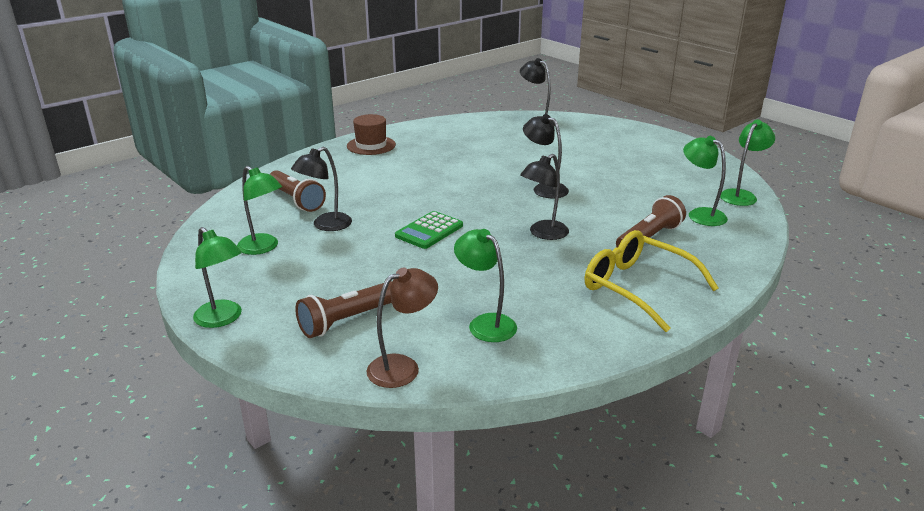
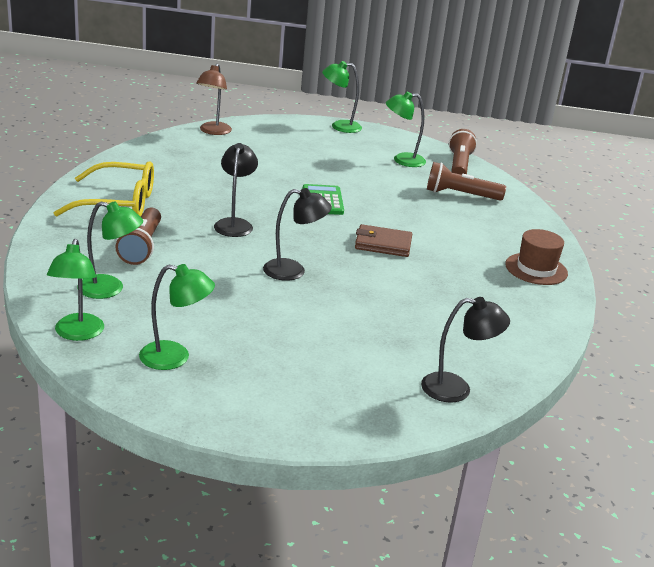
camera: 135 degrees right, 0 degrees up
(325, 225) = (398, 183): black lamp -> none
(347, 320) = (276, 141): brown flashlight -> brown flashlight (459, 165)
(445, 185) = (383, 244): none -> brown wallet
(485, 323) = (197, 158): green lamp -> green lamp (175, 357)

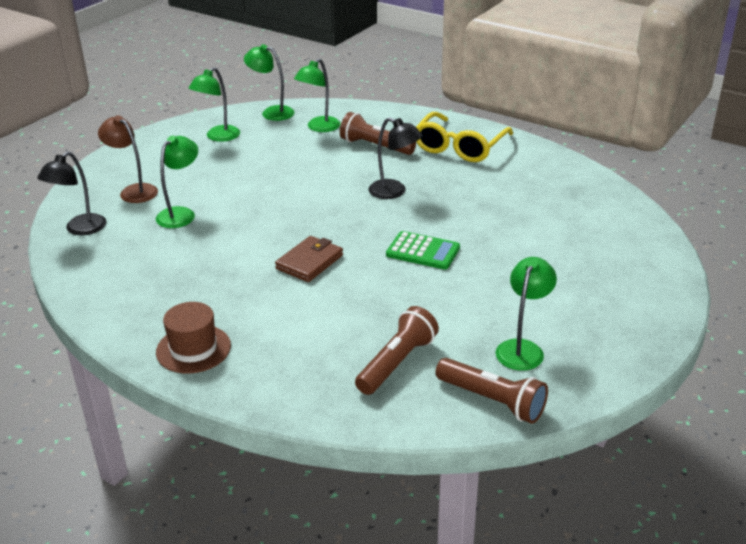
camera: 120 degrees right, 5 degrees up
(213, 131) = (634, 222): brown lamp -> brown lamp (133, 191)
(293, 271) = (293, 202): black lamp -> none
(339, 126) = (656, 327): green lamp -> green lamp (181, 214)

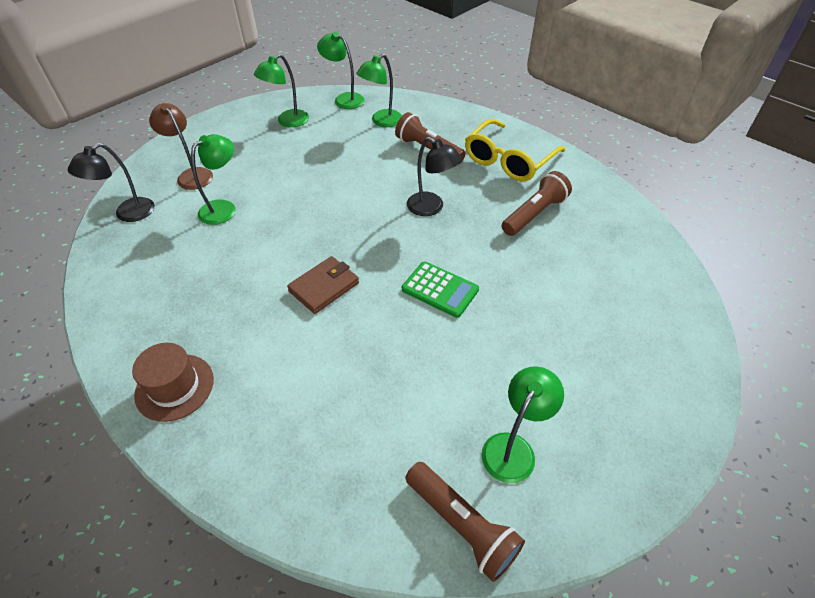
camera: 10 degrees right, 15 degrees up
(397, 363) = (372, 445): brown flashlight -> brown flashlight (534, 214)

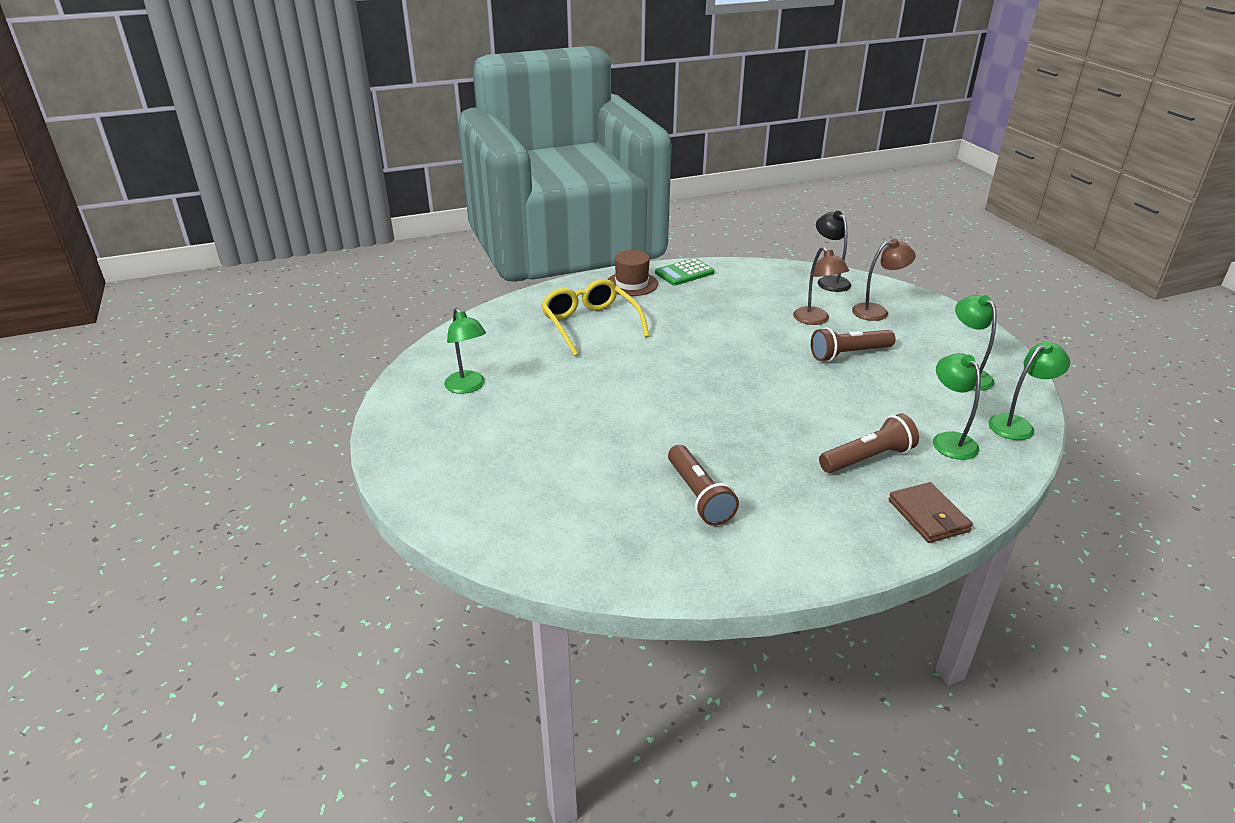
camera: 115 degrees right, 15 degrees down
(224, 208) = (815, 320): green lamp -> brown lamp
(324, 287) = (681, 348): brown wallet -> brown wallet (928, 516)
(431, 208) = (752, 428): black lamp -> none
(440, 290) = (634, 400): green calculator -> green calculator (684, 273)
(462, 525) = (445, 354): brown flashlight -> brown flashlight (849, 354)
(509, 160) = (816, 517): yellow glasses -> yellow glasses (590, 324)

